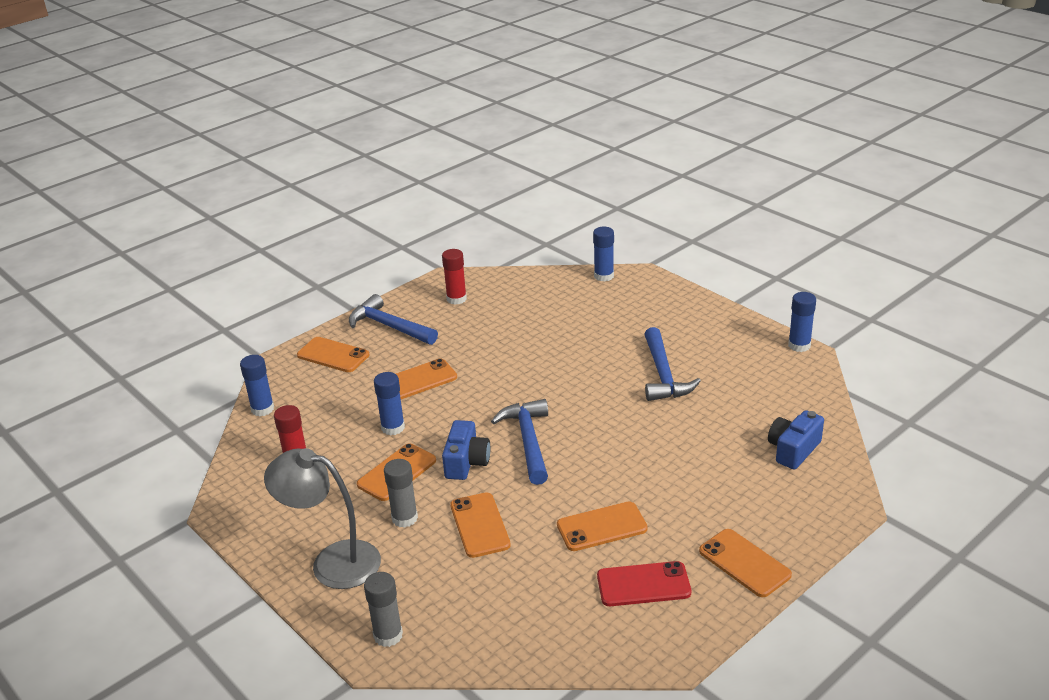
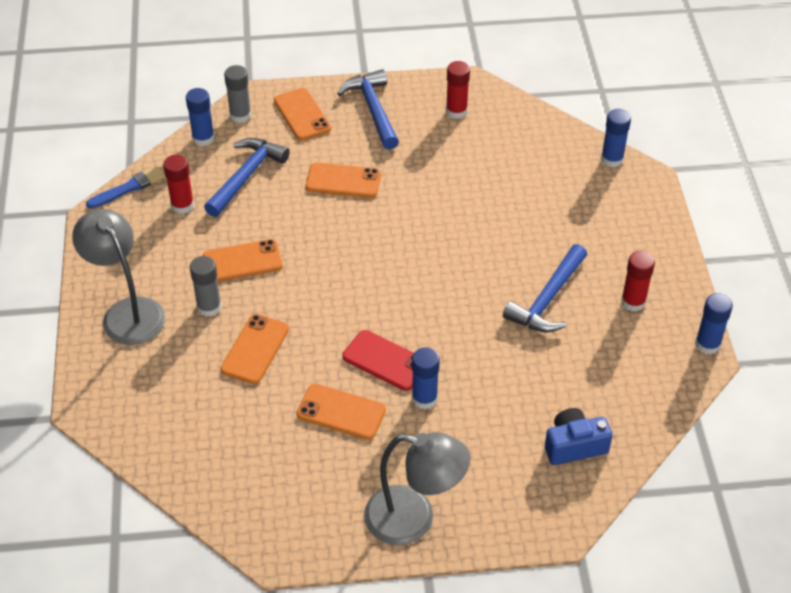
camera: 35 degrees right, 15 degrees up
(230, 475) = (128, 188): none -> blue brush
(388, 635) = (107, 399): grey glue stick -> grey glue stick (240, 115)
(393, 428) = (279, 216): blue glue stick -> blue glue stick (424, 398)
(466, 462) = (301, 285): blue camera -> none
(528, 441) = (368, 295): blue hammer -> blue hammer (246, 176)
(643, 584) = (318, 483): red phone -> red phone (385, 361)
(722, 347) = (633, 302): none -> red glue stick
(744, 563) = (414, 519): orange phone -> grey lamp

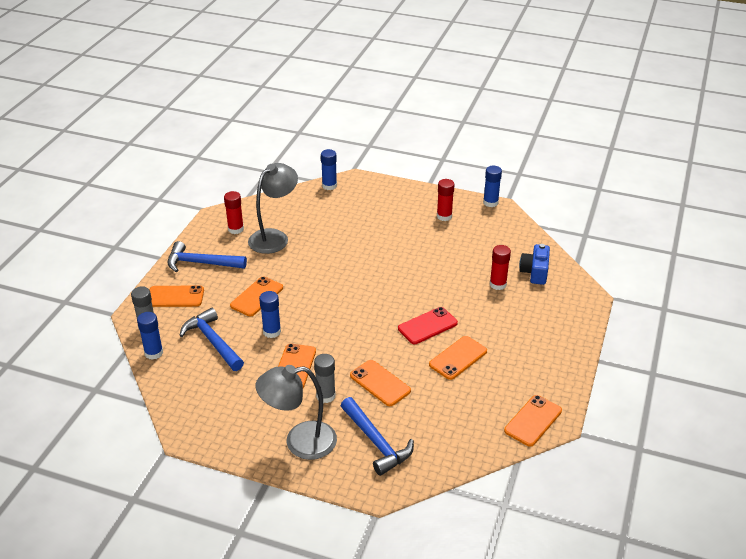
camera: 65 degrees left, 10 degrees down
(128, 188) = (171, 408): blue brush -> none
(182, 205) = (214, 383): red glue stick -> red glue stick (498, 284)
(265, 527) = (533, 421): none -> orange phone
(414, 519) = (557, 351): grey lamp -> grey lamp (274, 237)
(424, 398) = (468, 318): blue glue stick -> blue glue stick (272, 332)
(548, 299) = (421, 245): blue hammer -> blue hammer (376, 442)

